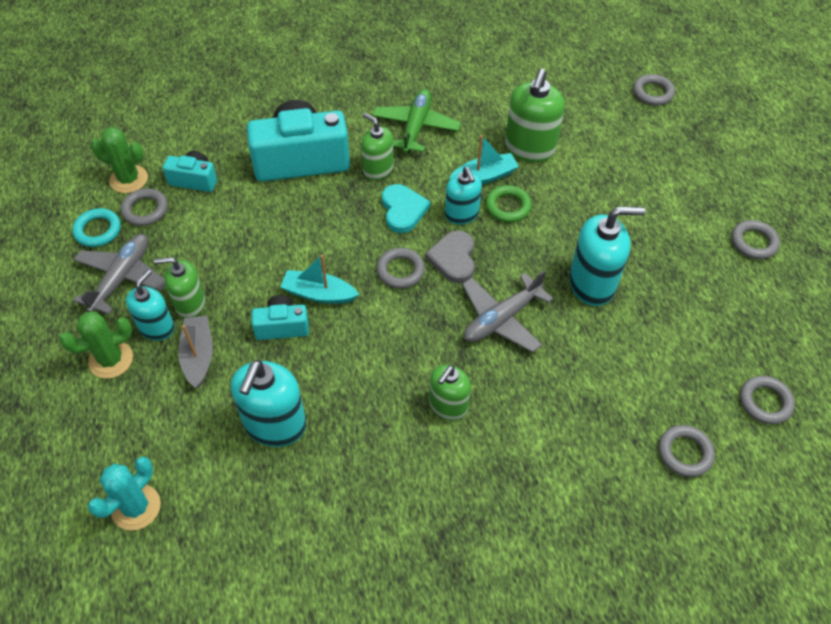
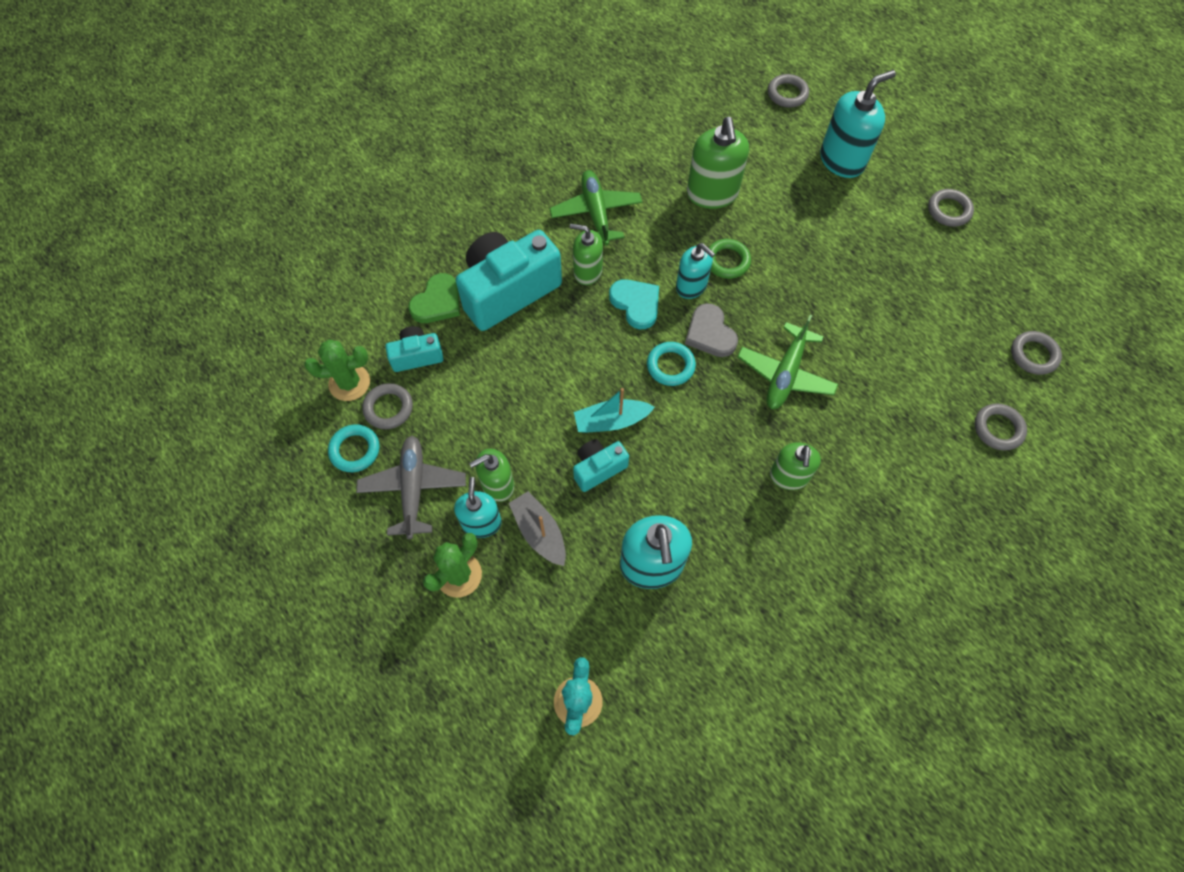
camera: 25 degrees left, 10 degrees up
(238, 146) = (437, 302): none -> green heart
(400, 270) = (670, 366): grey ring -> turquoise ring
(484, 177) = (689, 240): turquoise boat -> none
(501, 319) = (785, 374): grey plane -> green plane
(592, 284) = (841, 307): turquoise soap dispenser -> turquoise soap dispenser (842, 160)

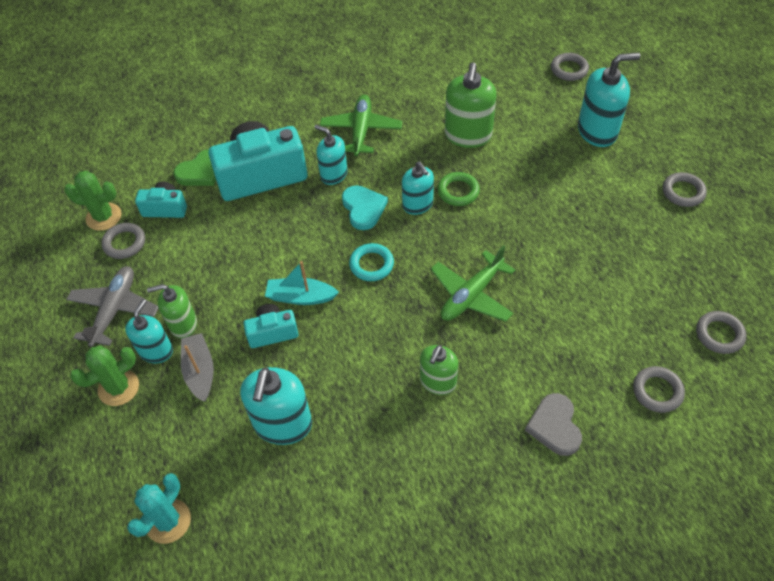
camera: 20 degrees right, 10 degrees down
(355, 450) = (83, 268): turquoise ring -> none
(587, 271) = (333, 174): green soap dispenser -> turquoise soap dispenser
(710, 333) = (417, 246): grey heart -> grey heart (554, 426)

